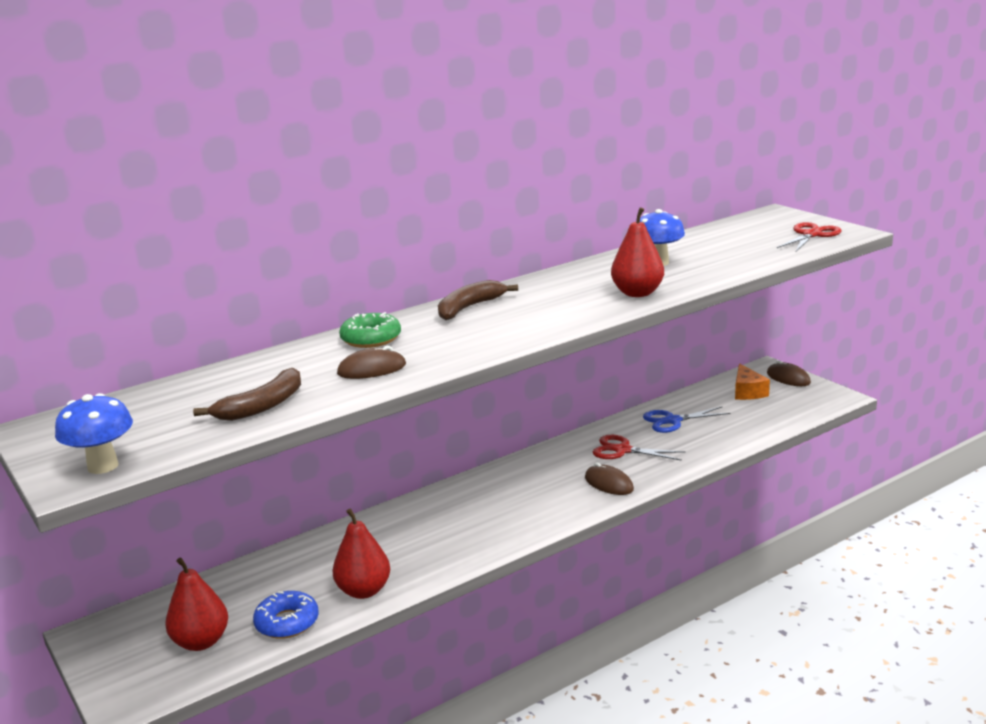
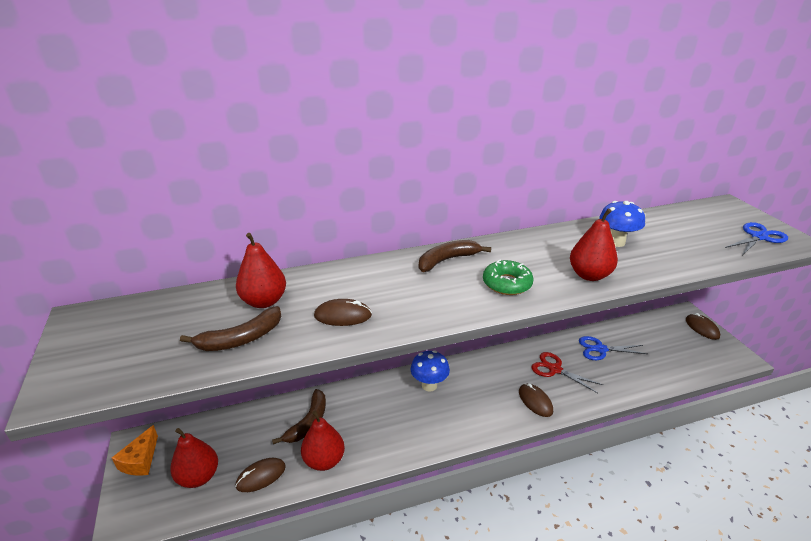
camera: 15 degrees right, 10 degrees up
(103, 466) = (89, 380): blue mushroom -> blue mushroom (429, 385)
(266, 375) = (264, 301): none -> red pear
(287, 622) = (261, 476): blue donut -> brown mouse
(324, 563) = (308, 422): none -> brown banana
(371, 339) = (359, 278): green donut -> green donut (507, 283)
(747, 392) = (666, 334): orange cheese -> orange cheese (140, 460)
(811, 235) = (758, 237): red scissors -> blue scissors

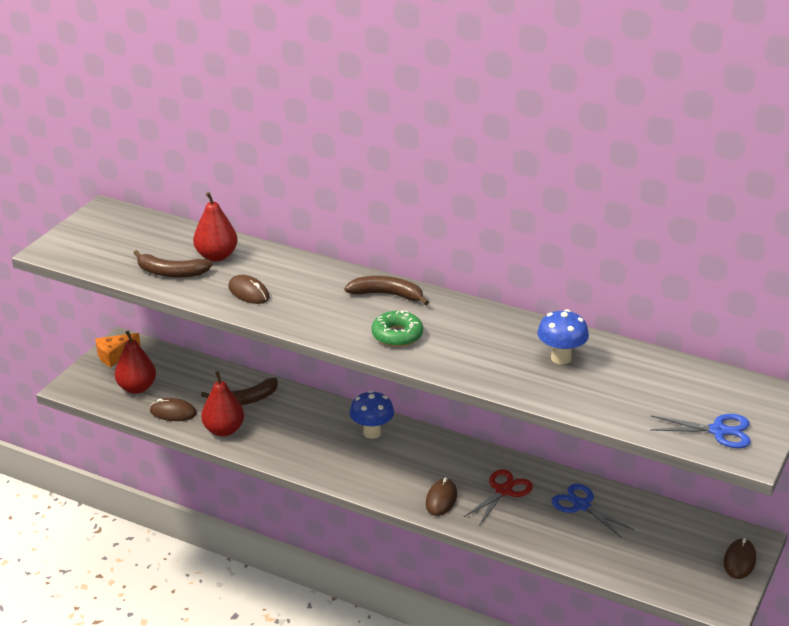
camera: 45 degrees right, 0 degrees up
(555, 369) = (503, 491): red scissors -> red scissors turned 45 degrees clockwise
(589, 275) = (474, 366): red pear -> none

